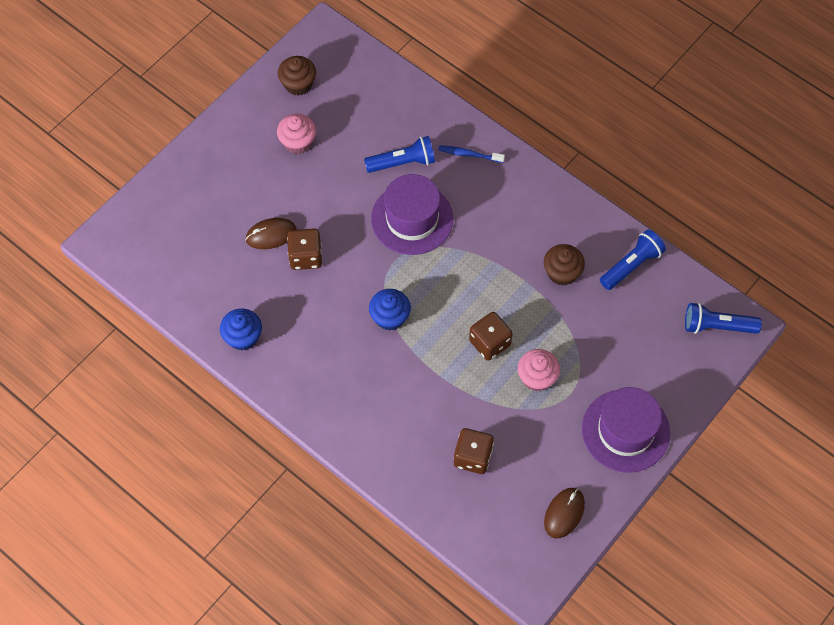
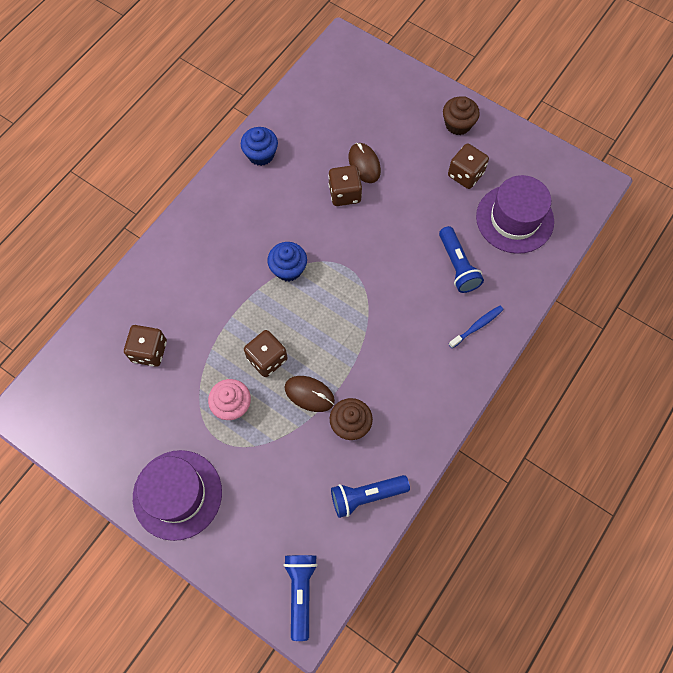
camera: 85 degrees right, 5 degrees up
(298, 84) = (530, 168): brown cupcake -> brown cupcake (458, 124)
(298, 142) = (465, 174): pink cupcake -> brown dice
(412, 219) = (395, 279): purple hat -> purple hat (514, 219)
(469, 154) = (476, 326): blue toothbrush -> blue toothbrush turned 45 degrees clockwise
(564, 513) = (92, 437): brown mouse -> brown mouse (309, 394)
(631, 265) = (366, 496): blue flashlight -> blue flashlight turned 120 degrees clockwise

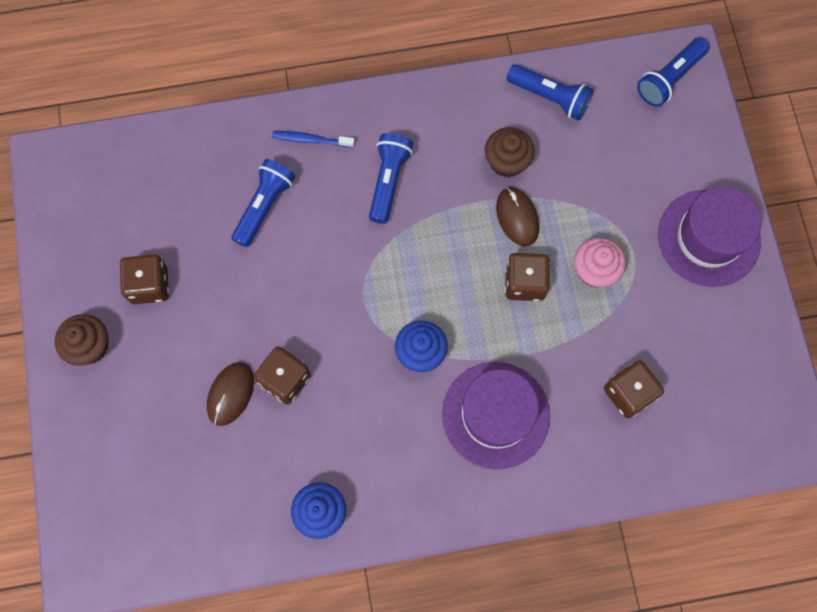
camera: 135 degrees left, 5 degrees up
(407, 344) = (388, 181): none -> blue flashlight
(514, 219) = (161, 199): purple hat -> purple hat (495, 415)

